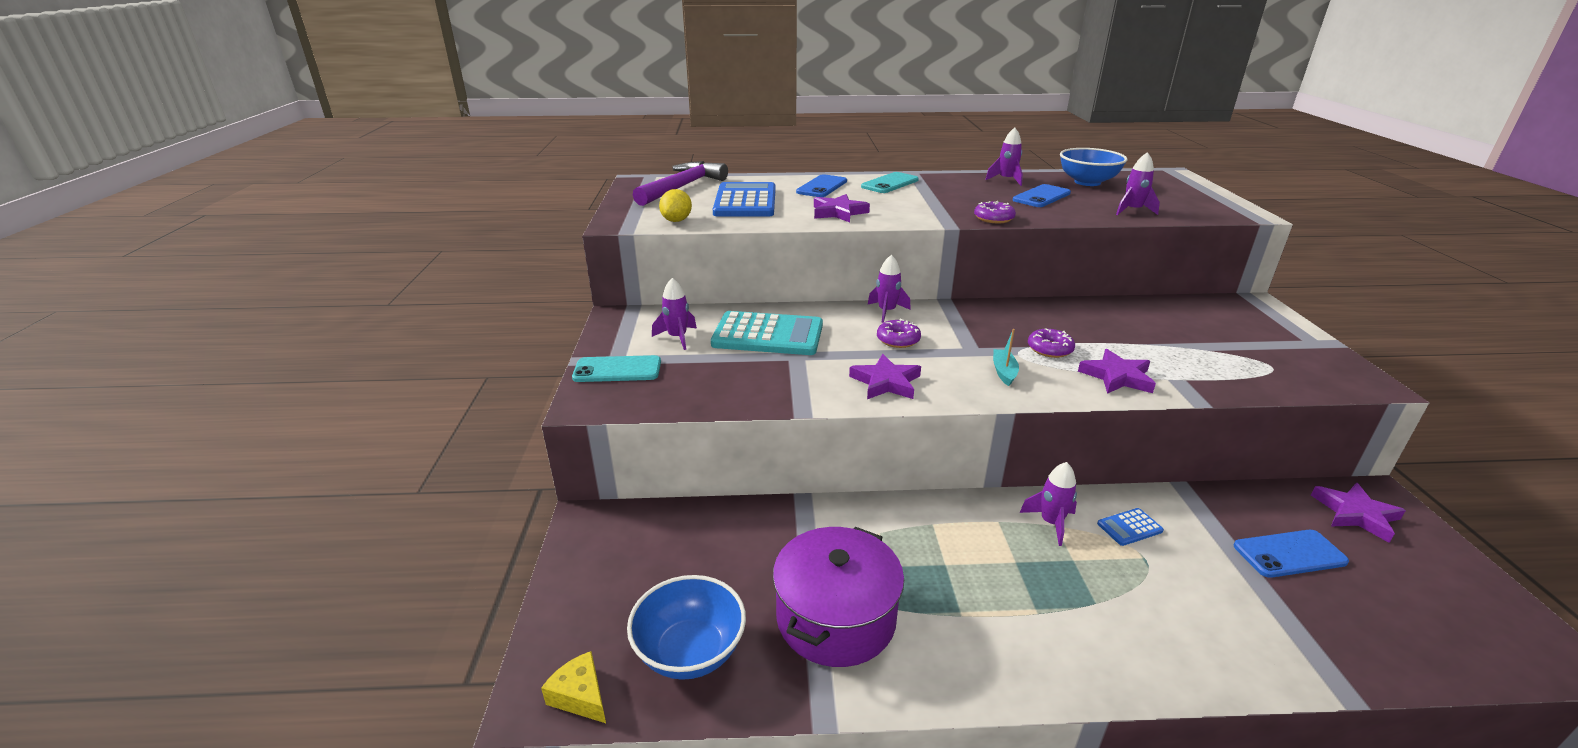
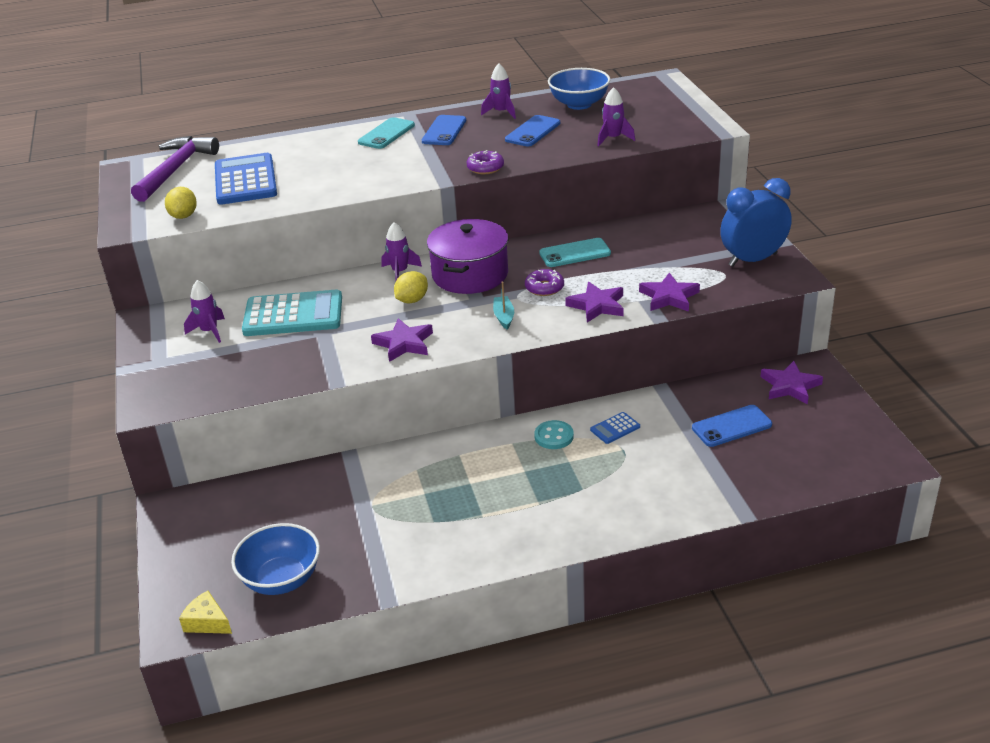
camera: 10 degrees left, 5 degrees up
(617, 370) = (164, 372): turquoise phone -> turquoise phone (575, 253)
(822, 187) = (319, 148): blue phone -> blue phone (444, 131)
(836, 618) = (388, 536): purple pot -> purple pot (470, 274)
(838, 212) = (339, 182): purple star -> purple star (669, 297)
(898, 340) = (412, 300): purple donut -> yellow lemon
(1051, 523) = (554, 436): purple rocket -> turquoise button
(1302, 356) = (752, 260): none -> blue clock

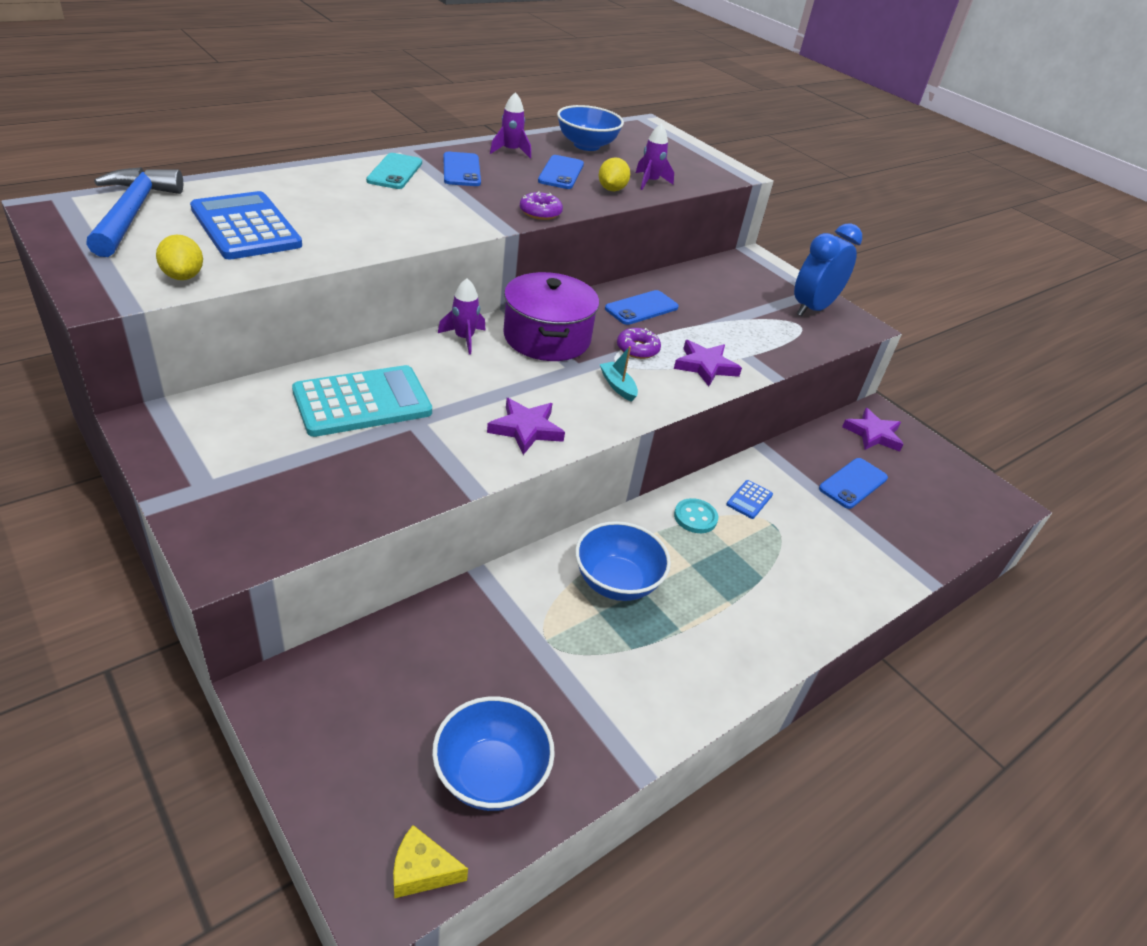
camera: 30 degrees left, 5 degrees up
(175, 170) = (132, 213): purple hammer -> blue hammer
(209, 331) = (257, 434): purple rocket -> none
(412, 300) = (500, 373): yellow lemon -> yellow lemon (611, 189)
(452, 475) = (616, 582): none -> blue bowl
(575, 253) = (641, 308): turquoise phone -> blue phone
(669, 297) = (767, 352): purple star -> none

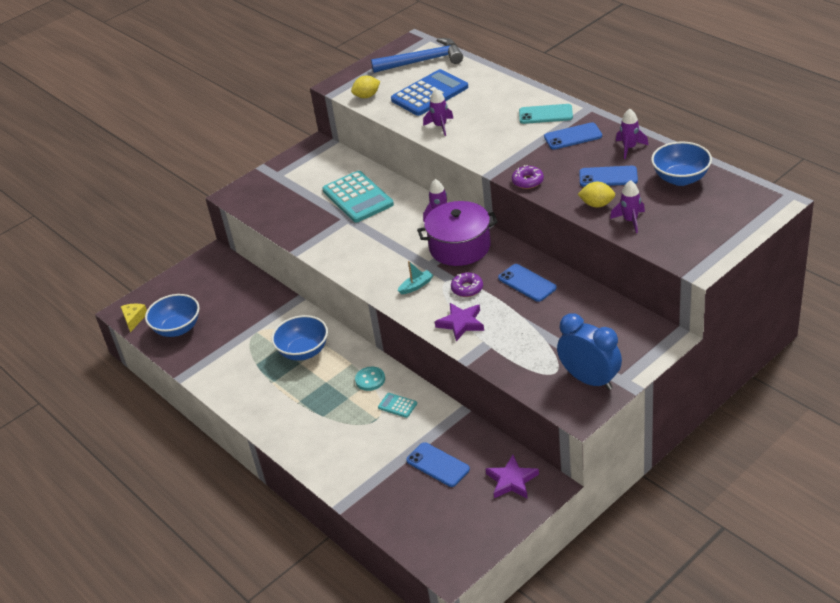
camera: 95 degrees right, 0 degrees up
(352, 237) = (440, 126): none -> purple rocket
(526, 429) = (355, 257): purple star -> none
(749, 500) = (397, 405): blue calculator -> turquoise calculator

